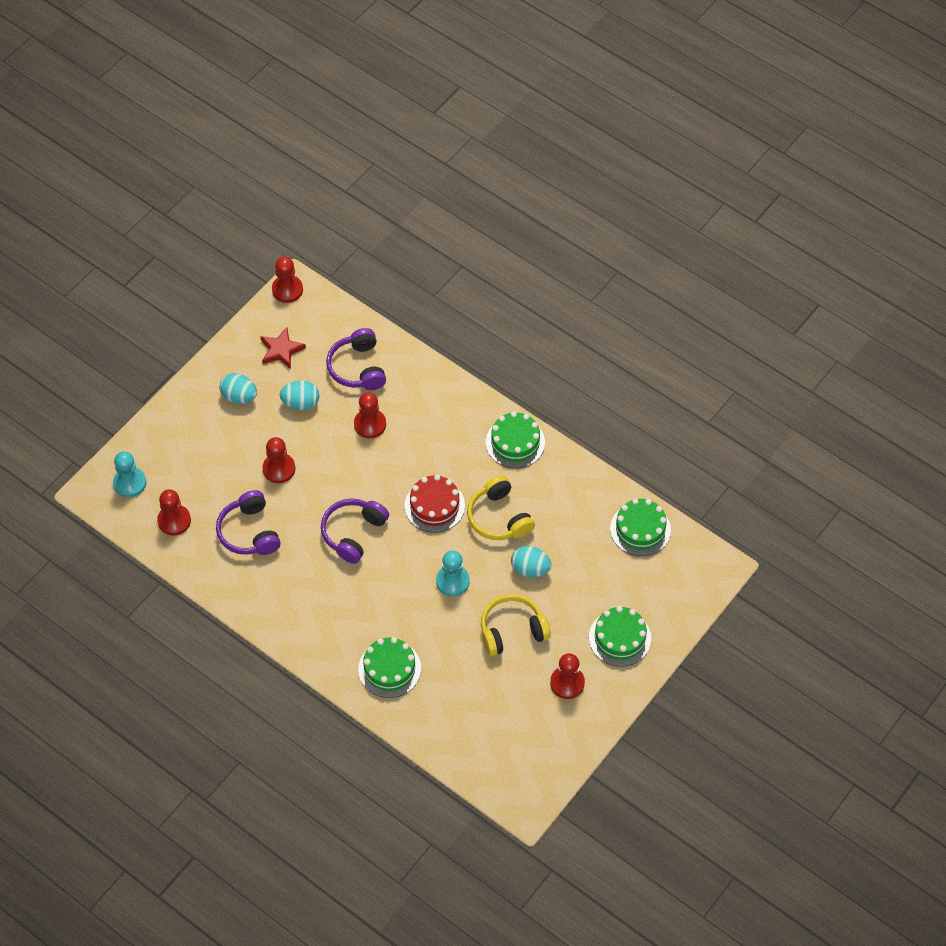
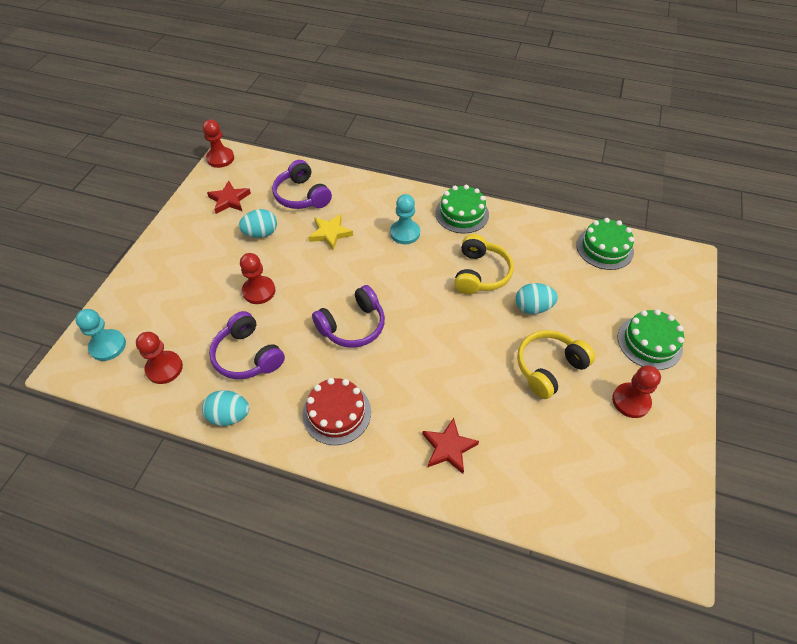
camera: 20 degrees left, 5 degrees down
(239, 396) = (201, 243): turquoise egg -> turquoise egg (229, 416)
(353, 533) = (353, 326): purple headphones -> purple headphones turned 135 degrees counterclockwise
(370, 424) = (330, 233): red pawn -> yellow star
(389, 669) = (448, 447): green cake -> red star
(434, 506) = (418, 280): red cake -> red cake (337, 413)
(452, 581) = (468, 340): turquoise pawn -> turquoise pawn (405, 233)
(499, 517) = (480, 273): yellow headphones -> yellow headphones turned 120 degrees counterclockwise

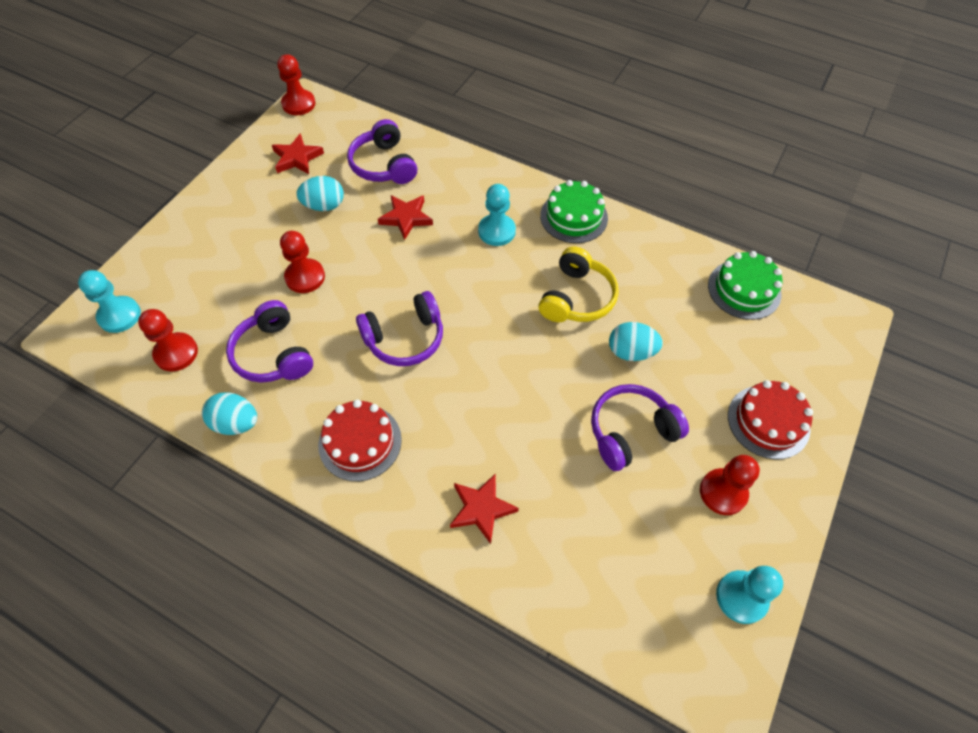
camera: 10 degrees right, 5 degrees up
(330, 233) = (406, 218): yellow star -> red star
(549, 367) = (631, 431): yellow headphones -> purple headphones
(649, 342) = (768, 421): green cake -> red cake
(666, 478) = (741, 597): none -> turquoise pawn

